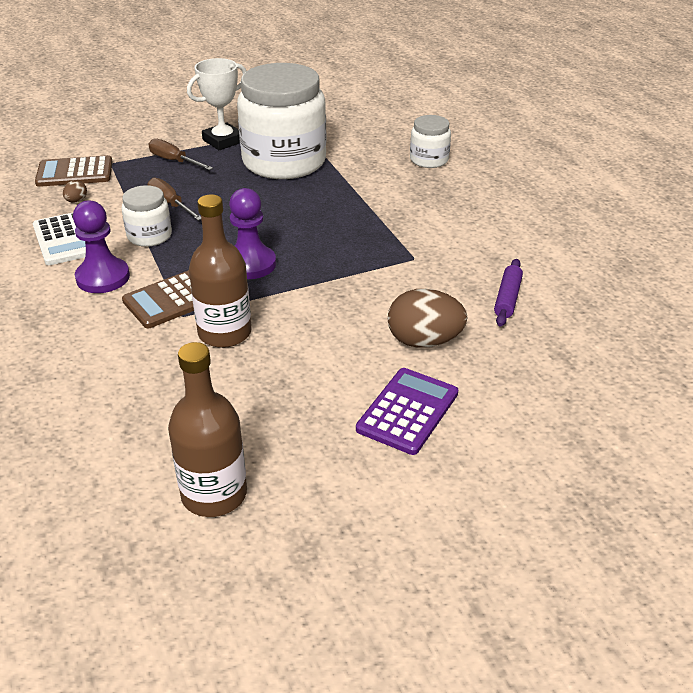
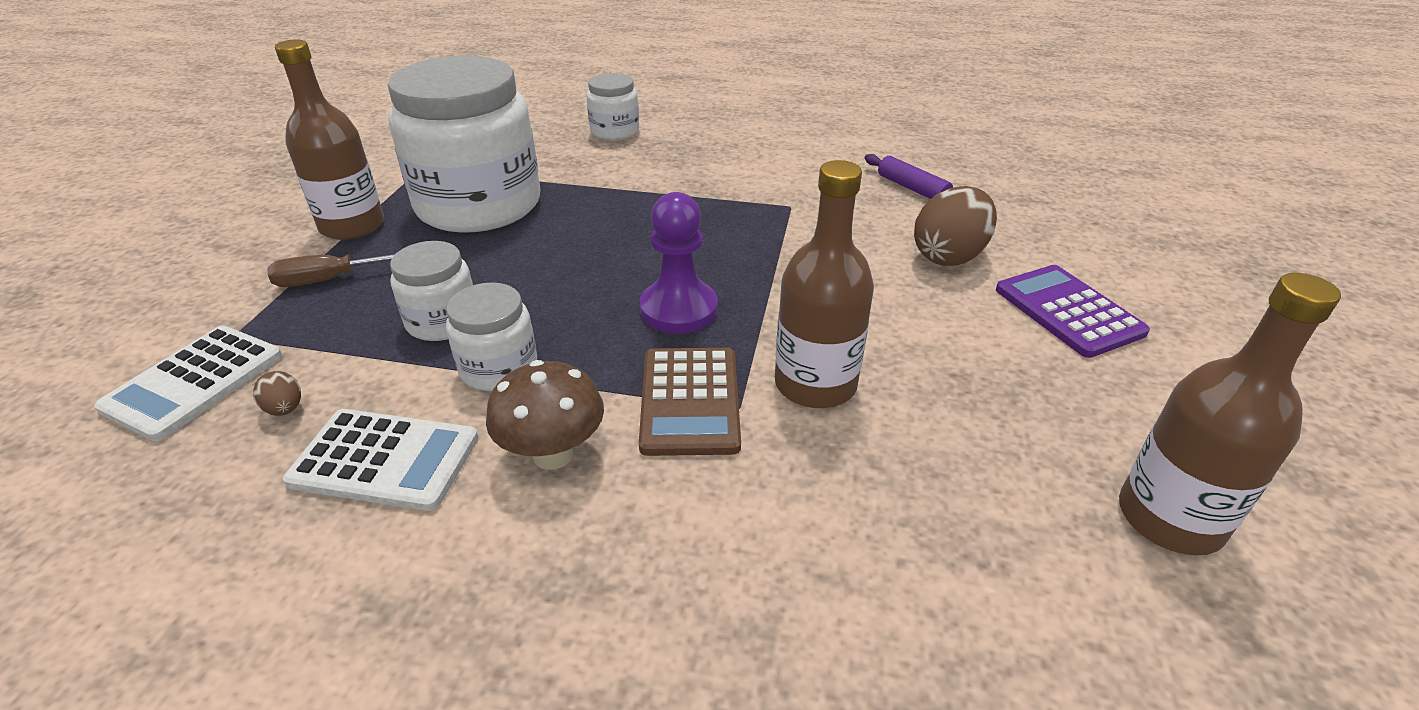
camera: 55 degrees left, 0 degrees up
(75, 172) = (194, 382): brown calculator -> white calculator
(103, 277) = (553, 454): purple pawn -> brown mushroom
(170, 204) = (443, 321): brown screwdriver -> white jar
(223, 141) = (352, 226): white trophy -> brown bottle

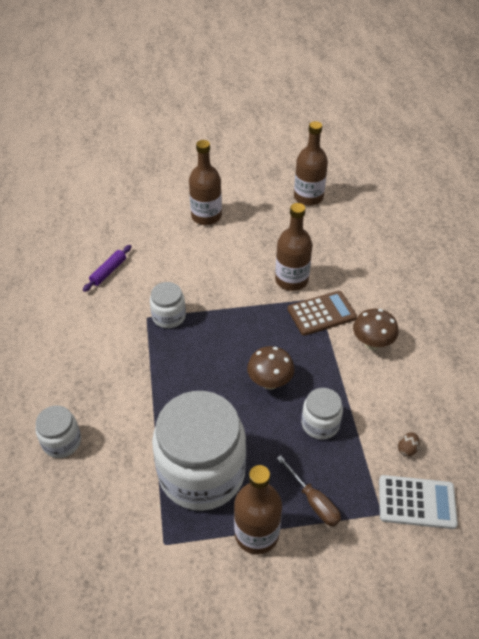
camera: 110 degrees left, 10 degrees up
(385, 460) = (407, 394): white calculator -> none
(499, 368) = (338, 384): white jar -> white jar (169, 316)
(571, 290) = (270, 382): none -> brown mushroom
(679, 309) = (264, 335): purple pawn -> none
(949, 256) = (176, 252): brown egg -> none
(1068, 311) = (206, 216): purple calculator -> brown bottle

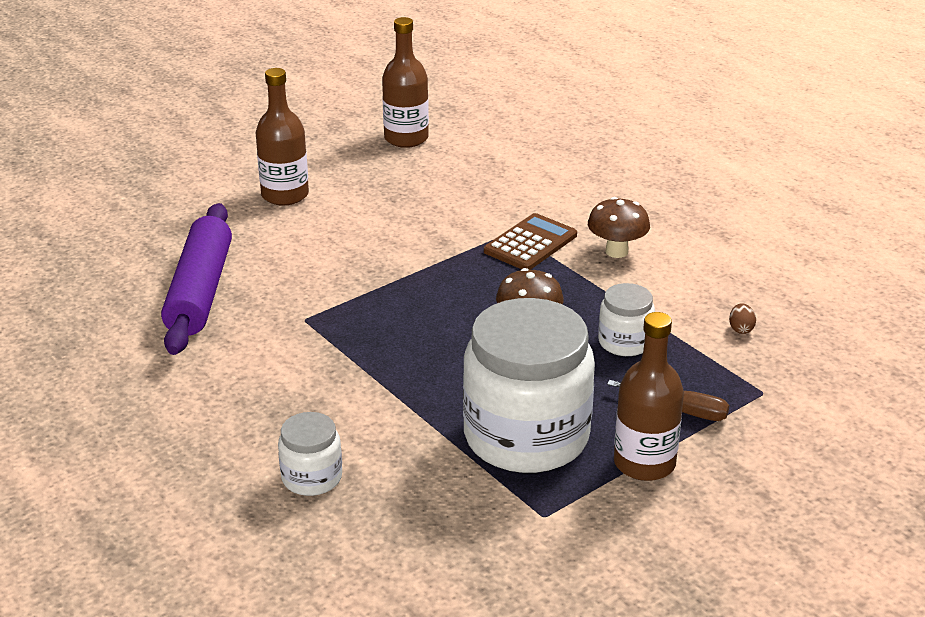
camera: 30 degrees left, 15 degrees down
(108, 271) = (200, 291): purple rolling pin -> purple rolling pin, size x2.20
(169, 316) = (334, 308): white jar -> none
(291, 280) = (462, 224): brown bottle -> none
(416, 502) = (792, 369): white calculator -> none

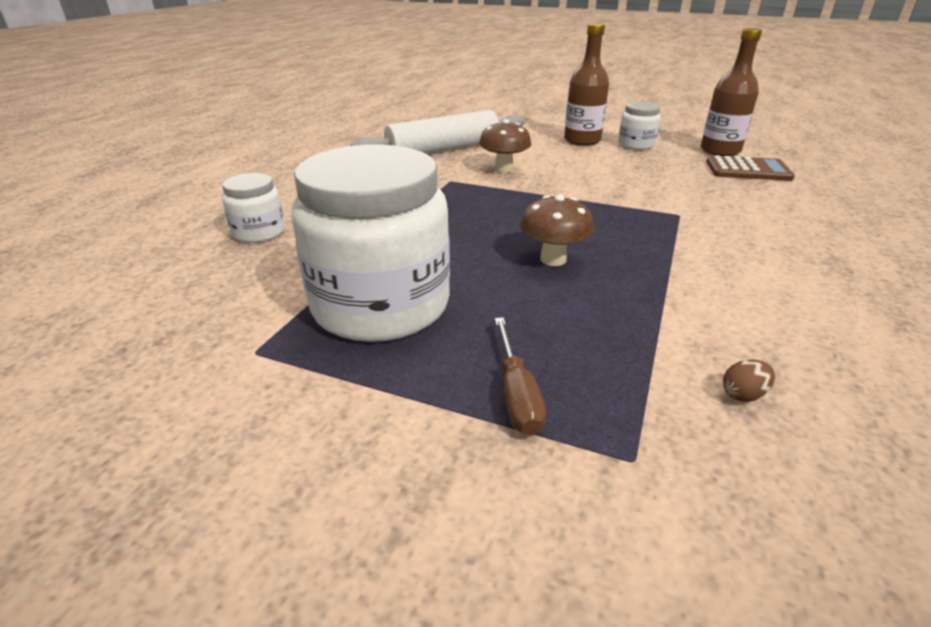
camera: 60 degrees right, 0 degrees up
(200, 291) = (443, 149): purple rolling pin -> white rolling pin
(530, 243) = (677, 226): brown calculator -> brown calculator (748, 170)
(616, 251) = (742, 268): brown mushroom -> brown mushroom (504, 169)
(624, 342) = (598, 316): white jar -> white jar (636, 144)
(644, 463) = (389, 394): brown bottle -> none

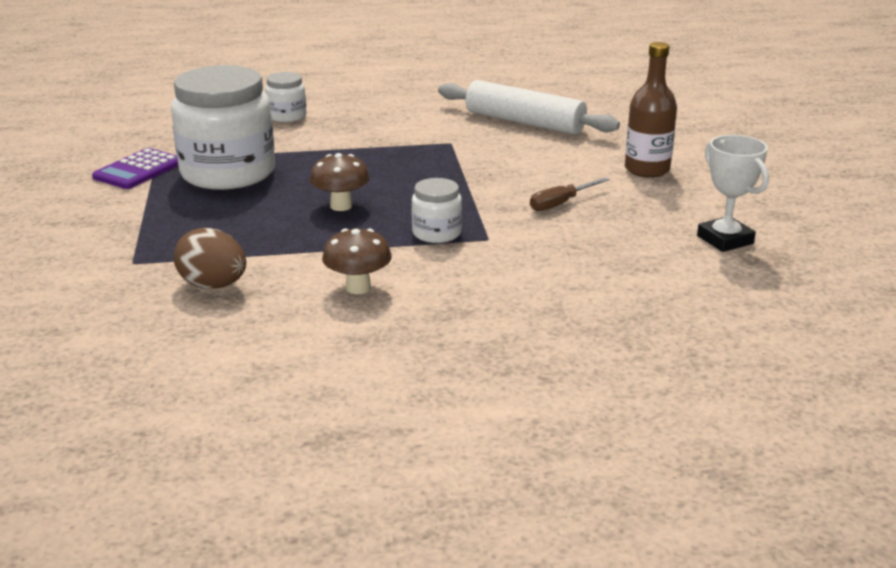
camera: 60 degrees right, 5 degrees down
(274, 379) = (138, 170): none -> purple calculator
(504, 169) = (506, 155): brown mushroom -> brown mushroom (358, 288)
(517, 394) = (167, 226): brown screwdriver -> brown screwdriver (560, 203)
(636, 144) = (675, 195): white jar -> white jar (436, 233)
(720, 151) = (725, 240): brown bottle -> white trophy
(743, 394) = (213, 285): brown egg -> brown egg, size x2.24
(748, 170) = (672, 259): brown calculator -> none

